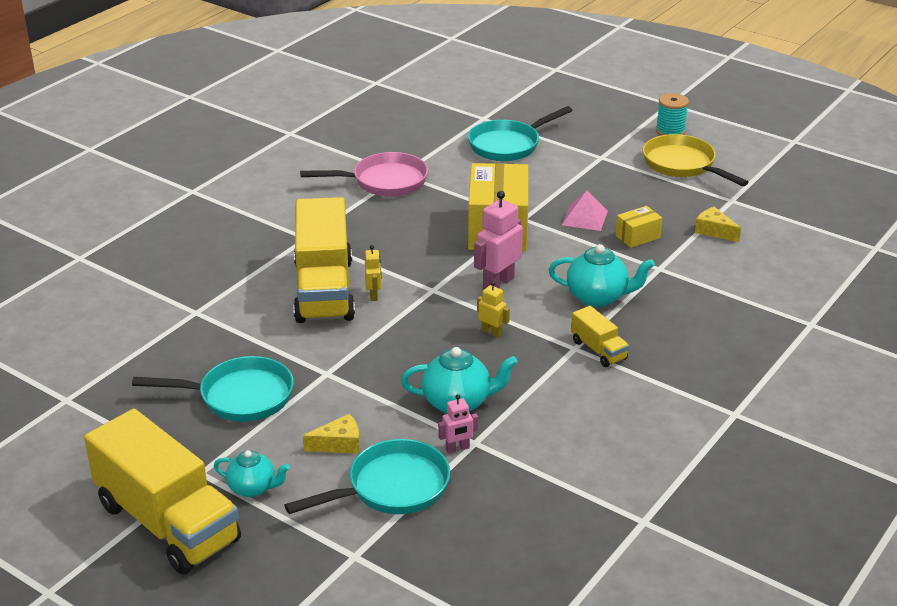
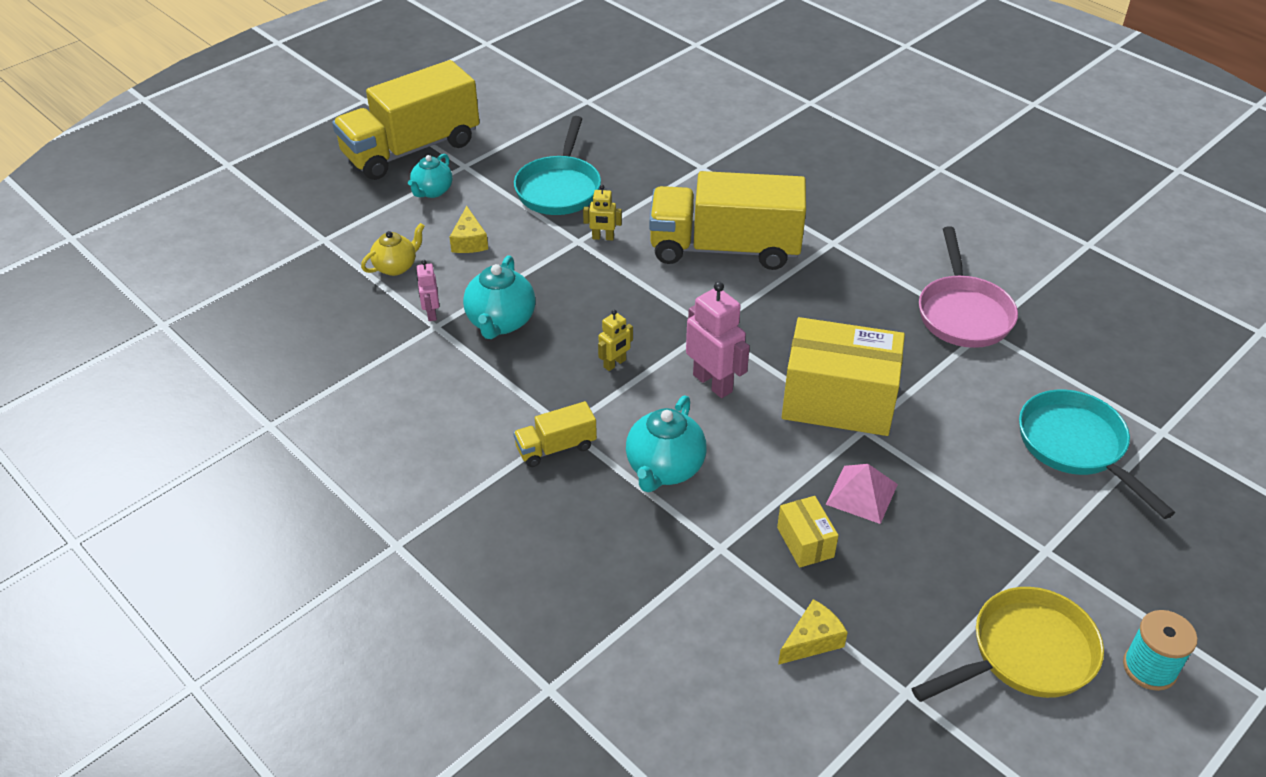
camera: 100 degrees right, 10 degrees up
(374, 295) = (707, 283): yellow robot -> yellow robot (603, 238)
(391, 488) = (396, 267): turquoise pan -> yellow teapot

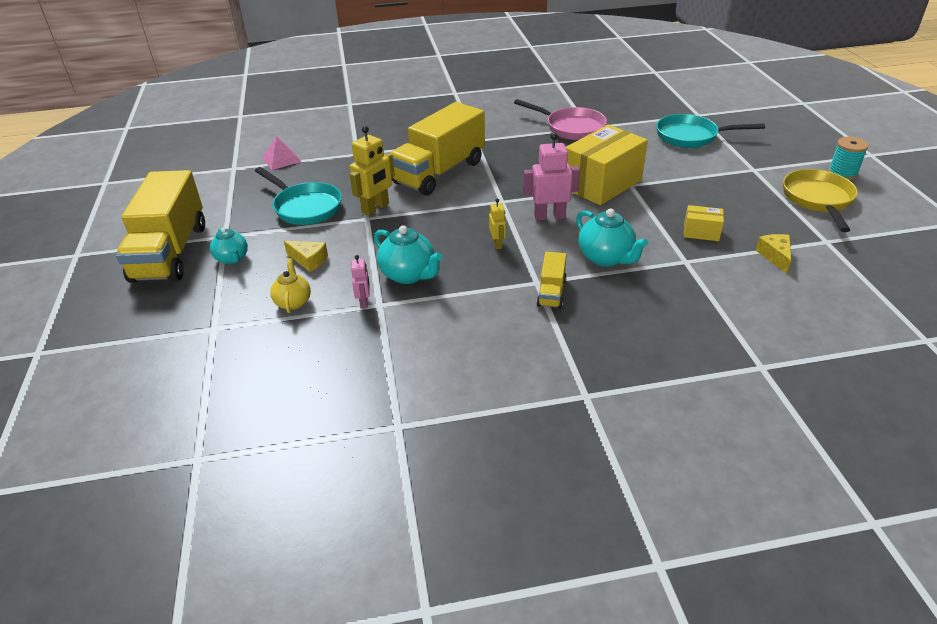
camera: 55 degrees left, 5 degrees down
(431, 313) = (364, 302): pink robot -> pink robot turned 120 degrees counterclockwise
(603, 238) = (375, 208): yellow robot -> yellow robot, size x1.81
(862, 494) = (678, 203): pink pyramid -> pink pyramid (281, 159)

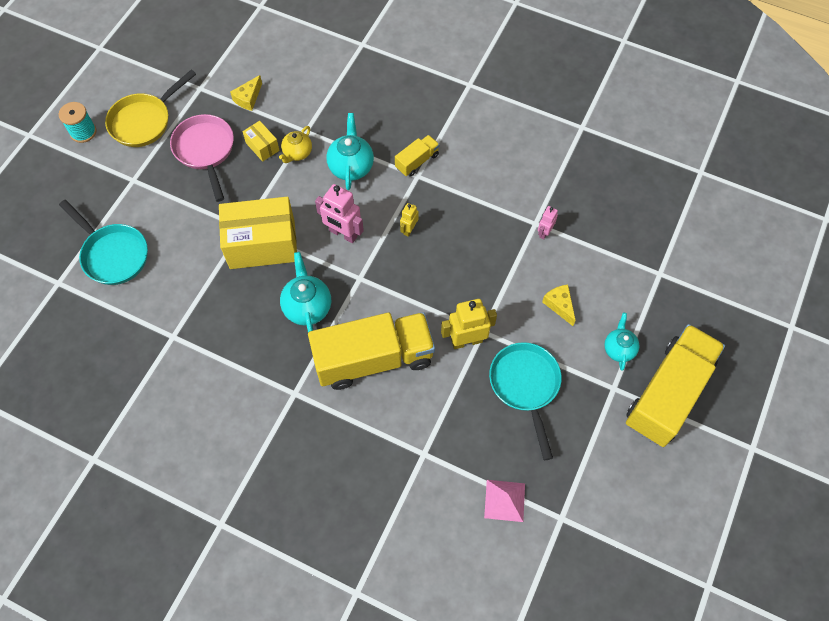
camera: 145 degrees left, 25 degrees up
(293, 302) = (593, 264): yellow teapot -> yellow teapot (297, 153)
(409, 275) = (496, 239): turquoise teapot -> turquoise teapot (307, 307)
(571, 128) = (189, 348): pink pan -> pink pan (205, 151)

